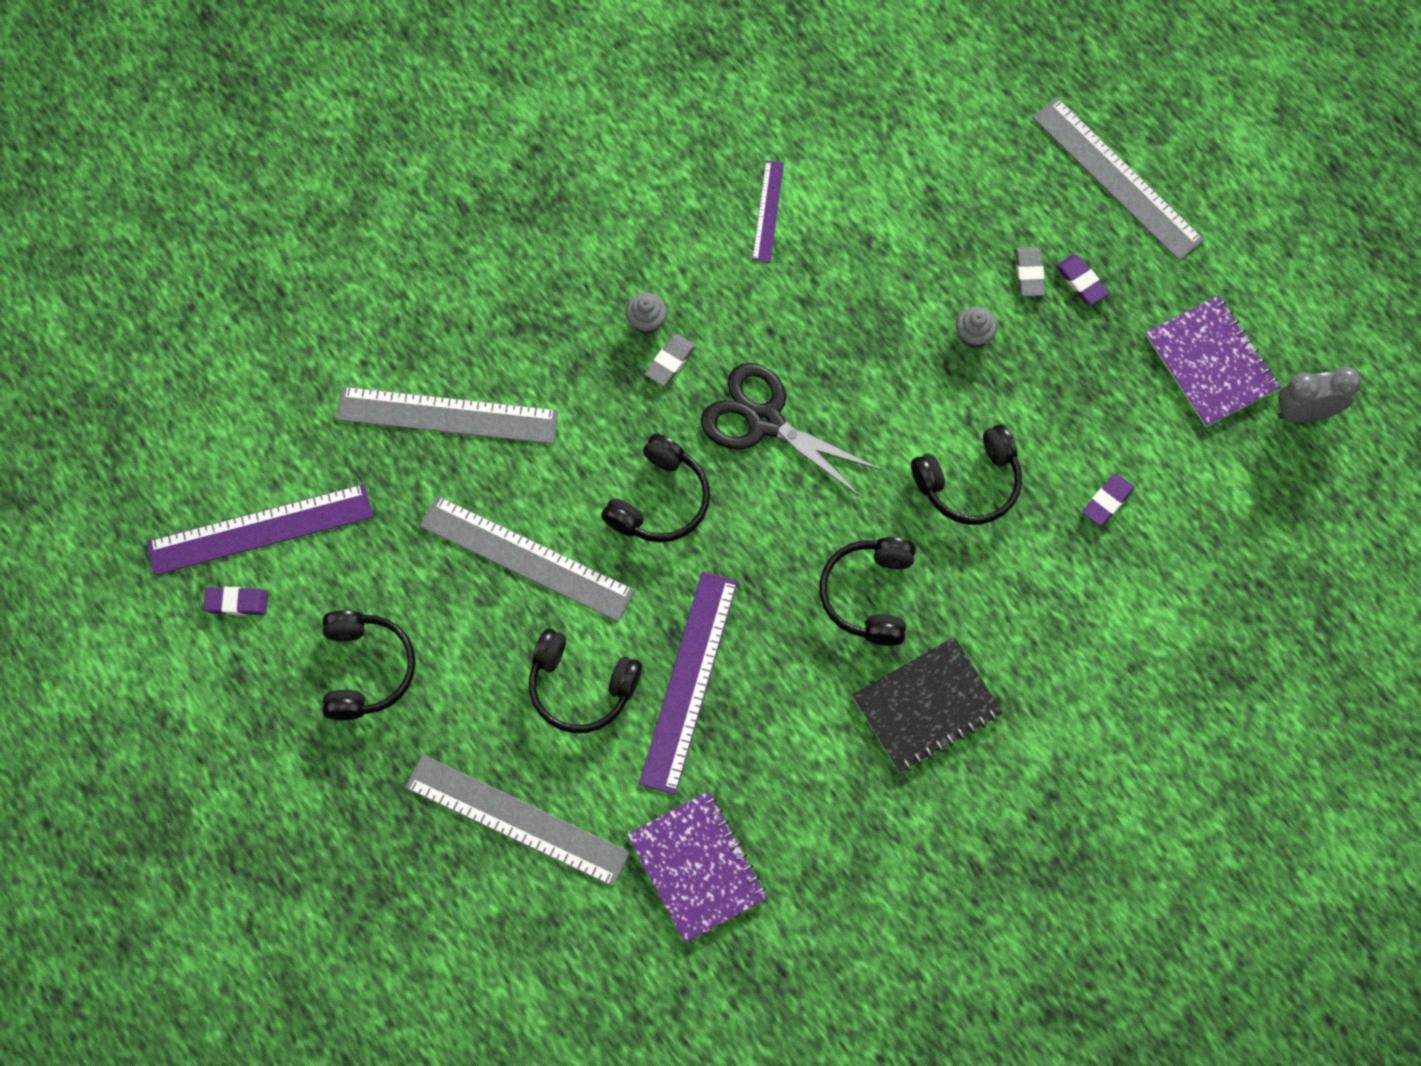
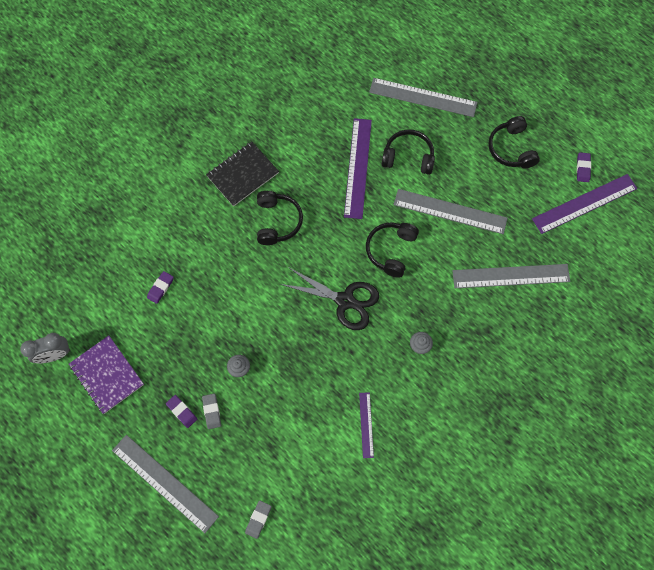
camera: 170 degrees right, 0 degrees up
(236, 602) = (582, 168): purple eraser -> purple eraser turned 75 degrees counterclockwise
(670, 362) = (402, 325): grey eraser -> grey eraser (258, 519)
(696, 867) = (338, 91): purple notebook -> none
(969, 483) = (233, 286): black headphones -> none

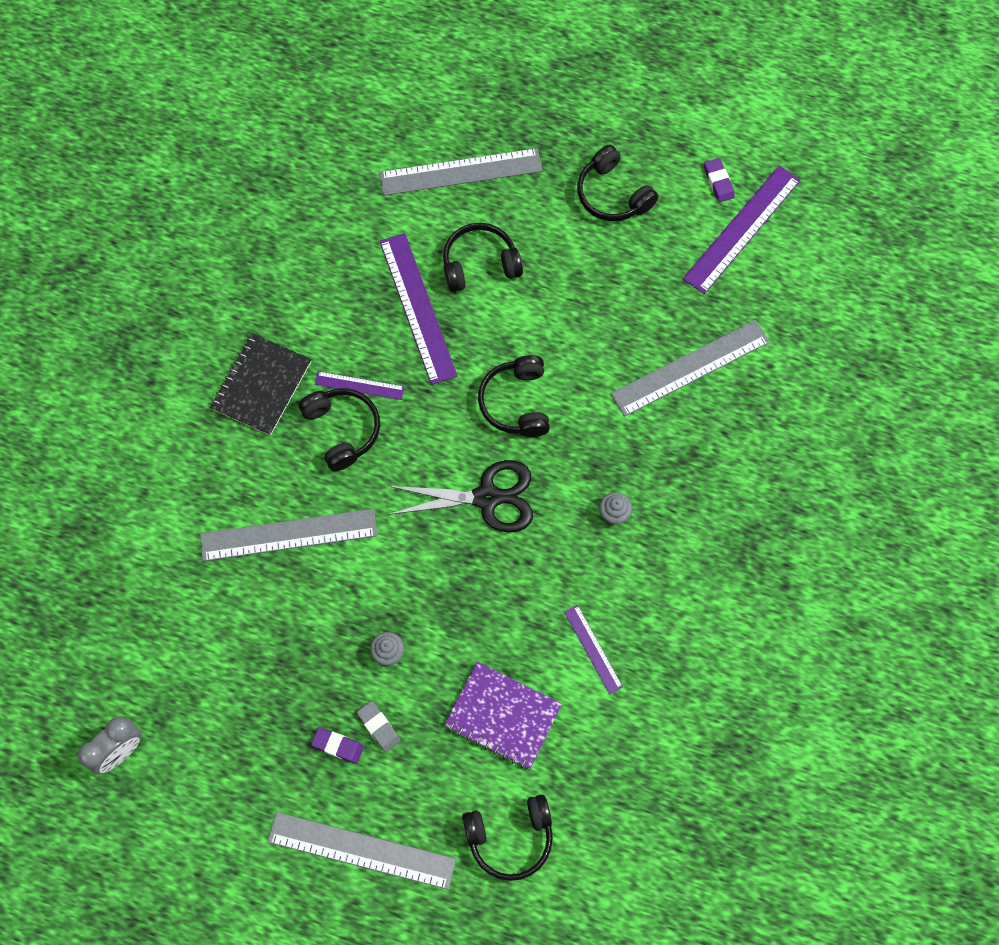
camera: 25 degrees left, 0 degrees up
(107, 375) = (208, 744): purple notebook -> purple notebook (503, 716)
(160, 288) = (224, 593): purple eraser -> none
(258, 519) = (510, 837): grey eraser -> black headphones
(300, 199) = (359, 385): none -> purple ruler
(450, 211) = (570, 315): grey ruler -> grey ruler (289, 535)

